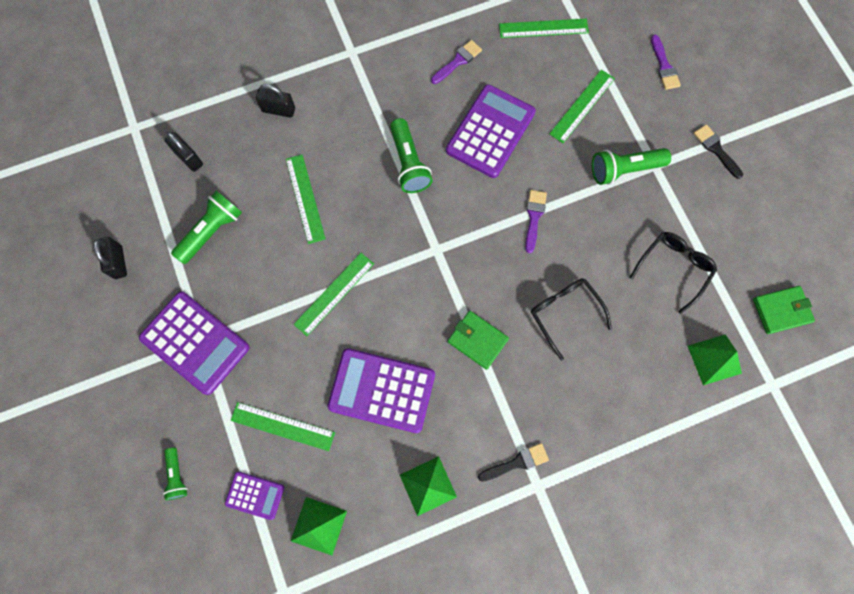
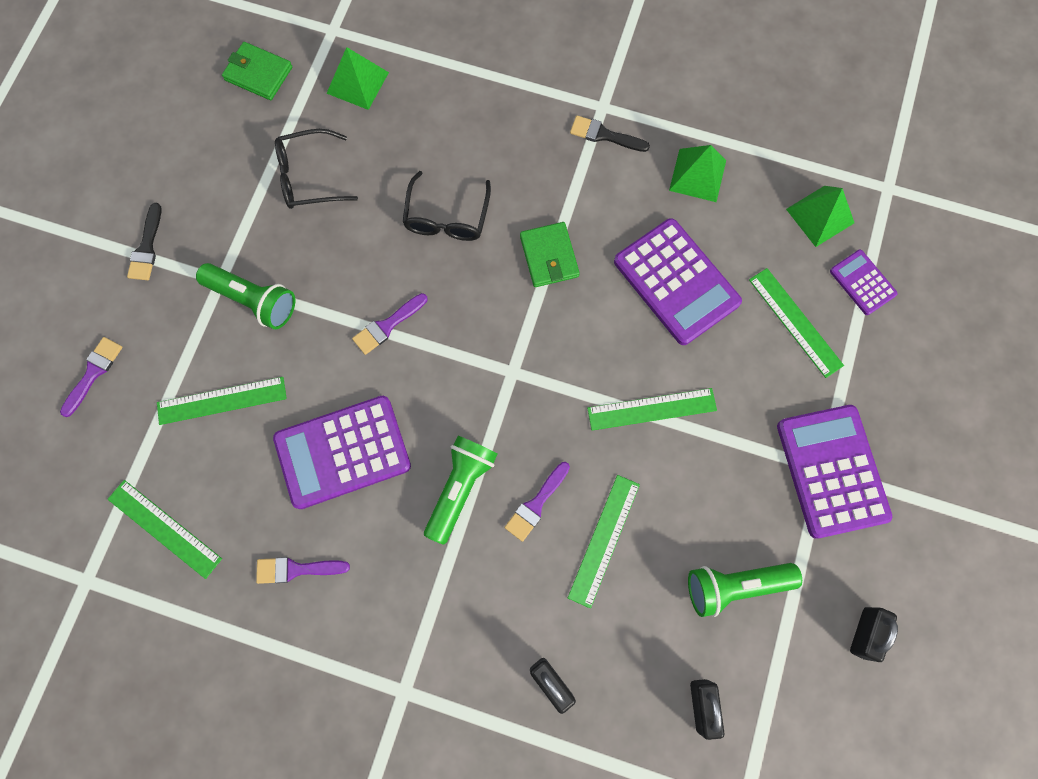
camera: 140 degrees left, 0 degrees up
(177, 475) = (928, 355): green flashlight -> none
(359, 188) = (536, 504): none -> purple brush

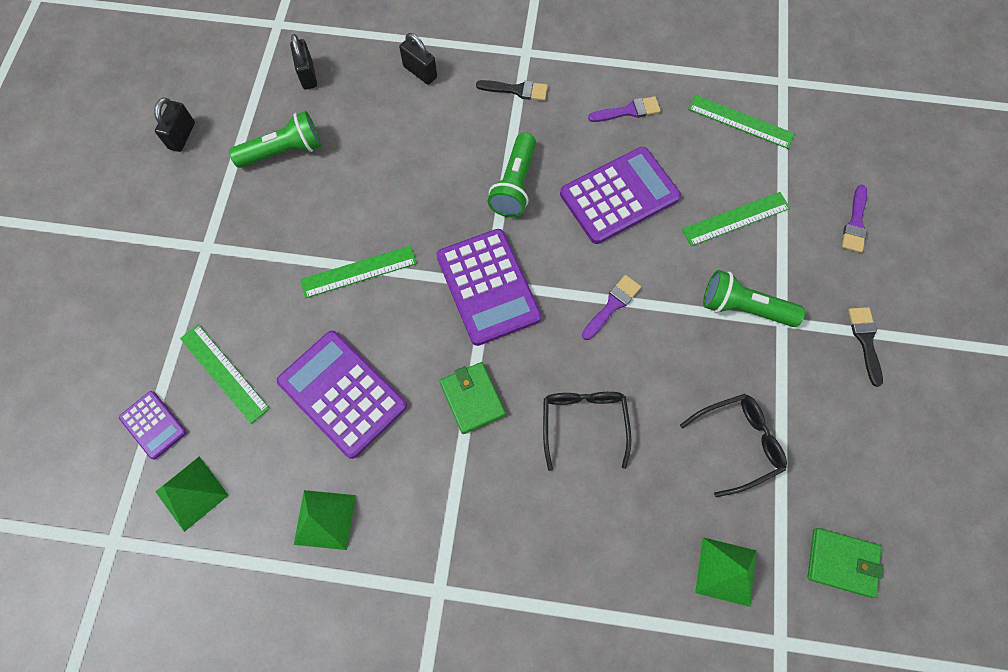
camera: 170 degrees right, 5 degrees down
(536, 504) = (450, 183): purple brush -> none
(604, 135) = (432, 552): black brush -> black brush (516, 90)
(604, 540) = (390, 166): green ruler -> none
(831, 471) = (199, 246): purple calculator -> purple calculator (488, 287)

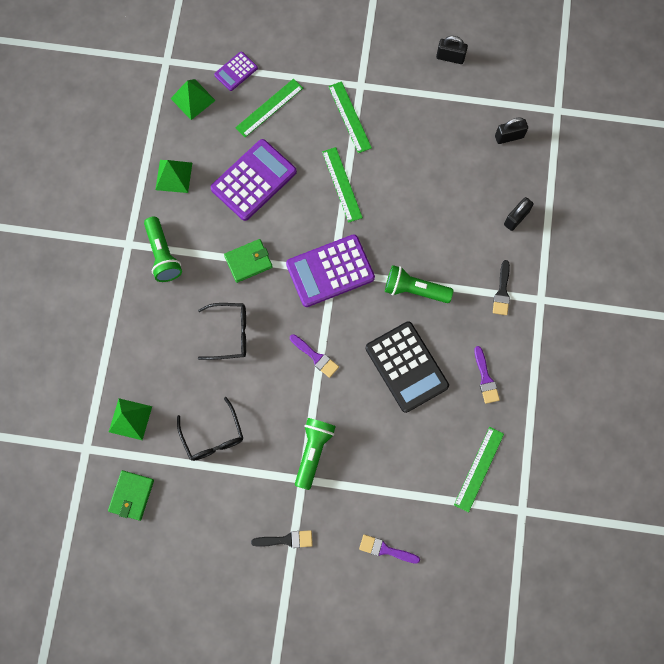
camera: 90 degrees right, 5 degrees up
(283, 151) = (439, 126): green flashlight -> green flashlight (163, 255)
(619, 196) = (406, 367): purple calculator -> black calculator
(736, 219) = (388, 454): green ruler -> green ruler (349, 117)

